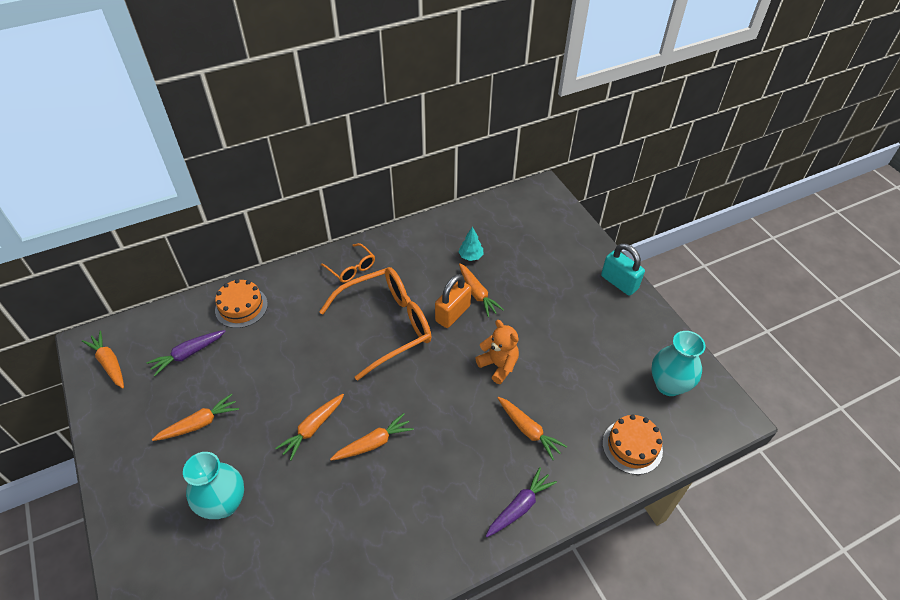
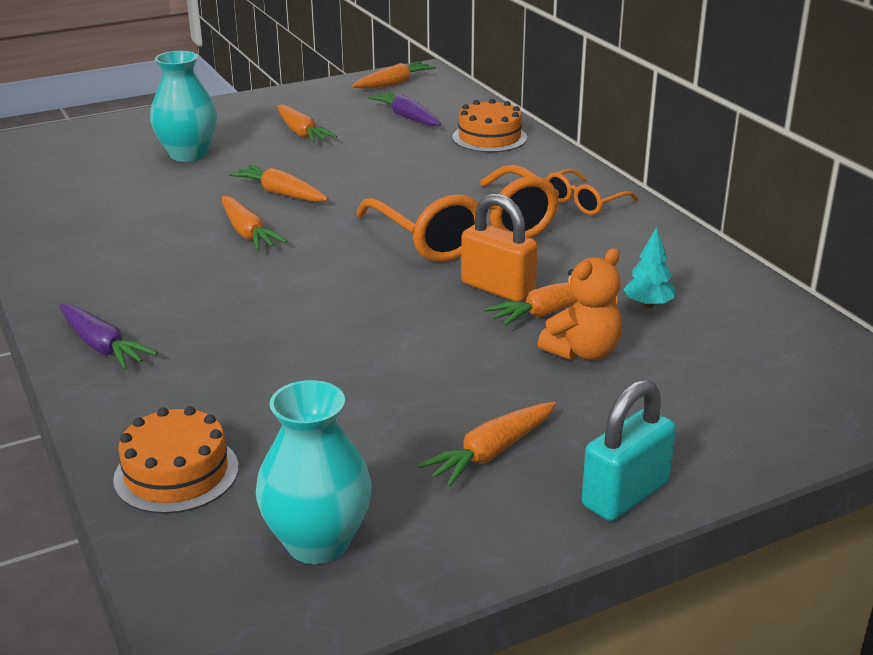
camera: 90 degrees right, 20 degrees down
(498, 365) = (381, 331): orange teddy bear -> orange teddy bear (583, 352)
(528, 430) = (240, 358): orange carrot -> orange carrot (491, 453)

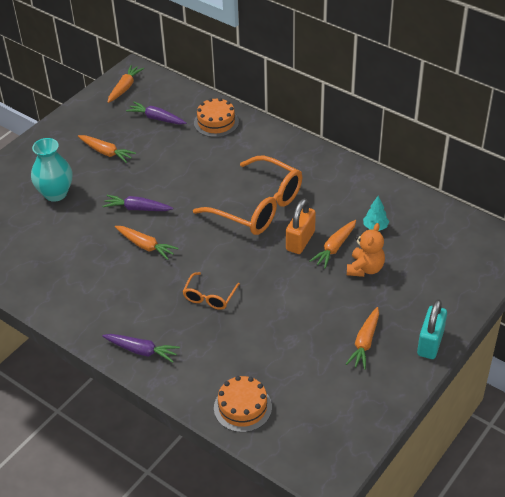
camera: 25 degrees left, 15 degrees up
(281, 193) = (137, 209): orange carrot -> purple carrot
(318, 542) = (329, 416): turquoise vase -> none
(498, 288) = (300, 241): orange padlock -> orange padlock turned 75 degrees counterclockwise
(584, 202) = (301, 161): orange glasses -> orange glasses (209, 297)

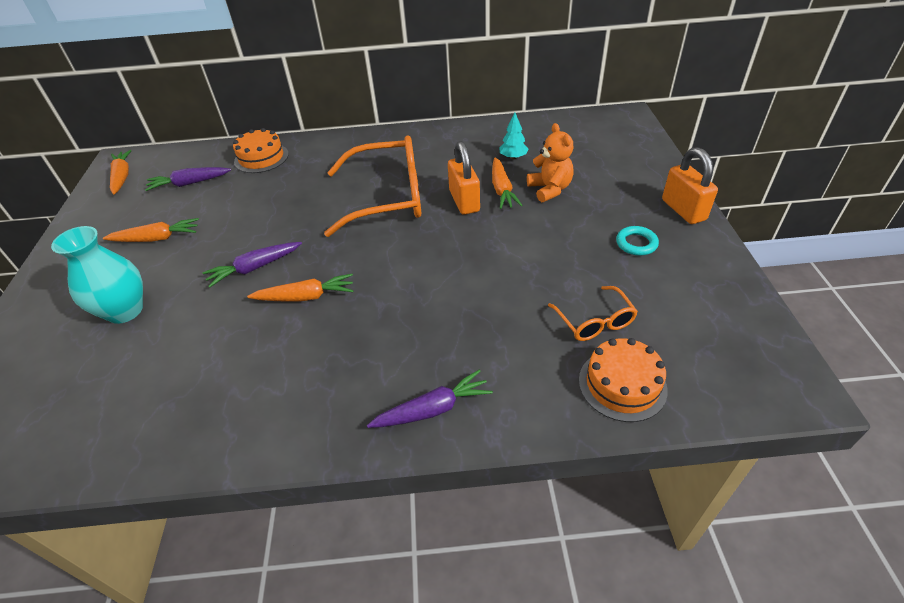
camera: 40 degrees left, 0 degrees up
(209, 297) = (440, 300): orange glasses -> orange glasses (594, 321)
(365, 342) = (636, 243): orange carrot -> turquoise ring
(430, 343) = (683, 210): turquoise padlock -> orange padlock

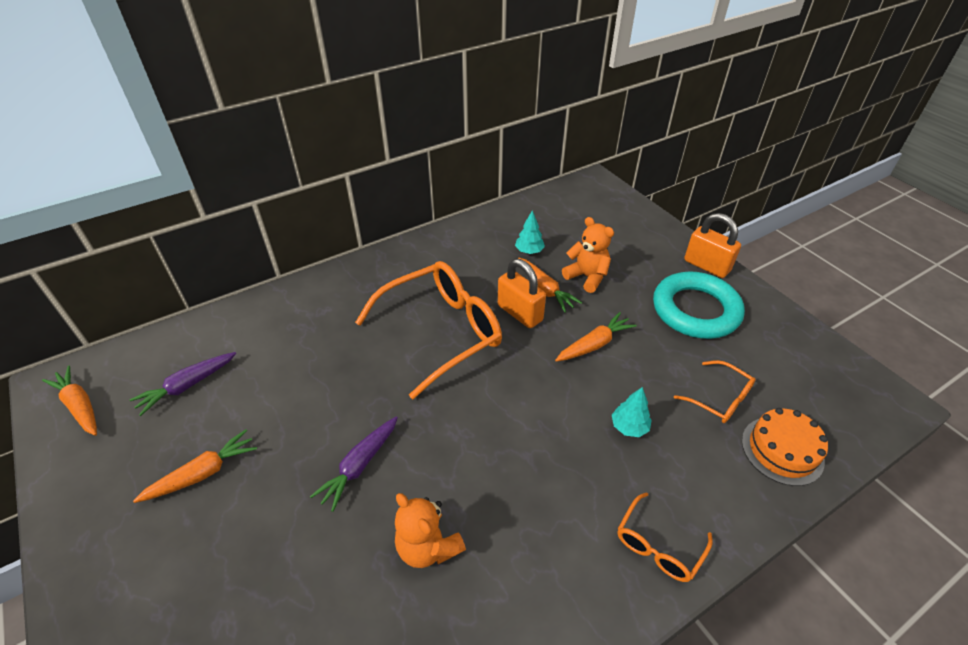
camera: 30 degrees left, 0 degrees up
(125, 311) = (239, 584): turquoise vase -> none
(256, 337) = (428, 547): none -> orange teddy bear
(261, 158) = (256, 325): orange cake -> none
(305, 297) = (444, 477): orange carrot -> orange carrot (594, 344)
(432, 409) = (658, 545): purple carrot -> orange glasses
(486, 314) = (629, 427): none -> turquoise tree
(636, 243) = (695, 310): turquoise ring -> turquoise ring, size x2.30

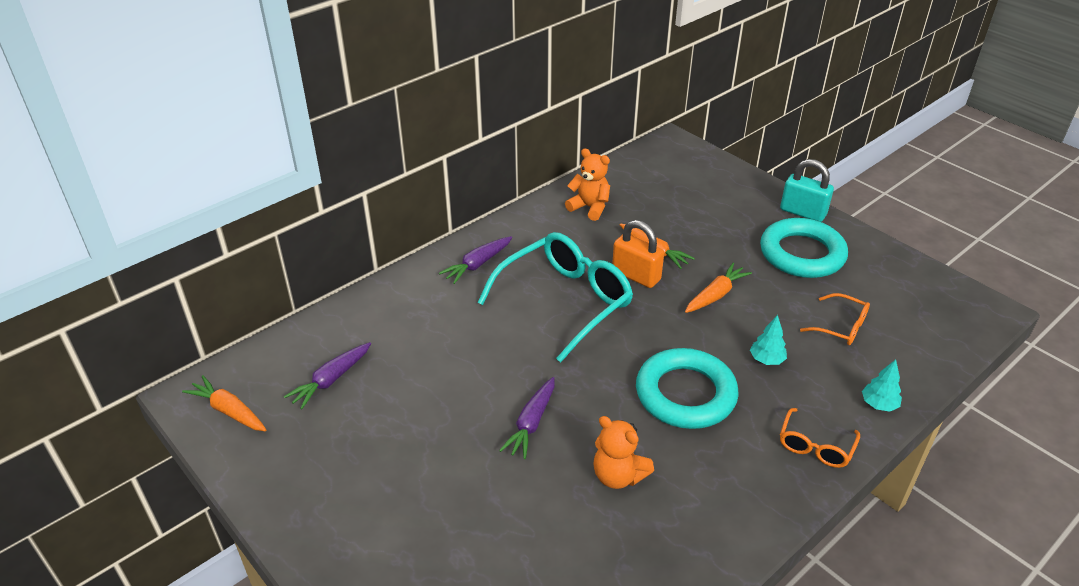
camera: 10 degrees left, 5 degrees down
(202, 473) = (384, 450): orange carrot -> none
(372, 282) = (478, 264): none -> purple carrot
(441, 332) = (564, 302): orange glasses -> turquoise glasses
(529, 251) = (626, 217): turquoise tree -> turquoise tree (878, 404)
(531, 455) = (685, 394): none -> turquoise ring
(587, 277) = (691, 235): orange teddy bear -> orange teddy bear (589, 207)
(706, 266) = (803, 212): orange padlock -> turquoise padlock
(782, 450) = (903, 361): orange cake -> none

